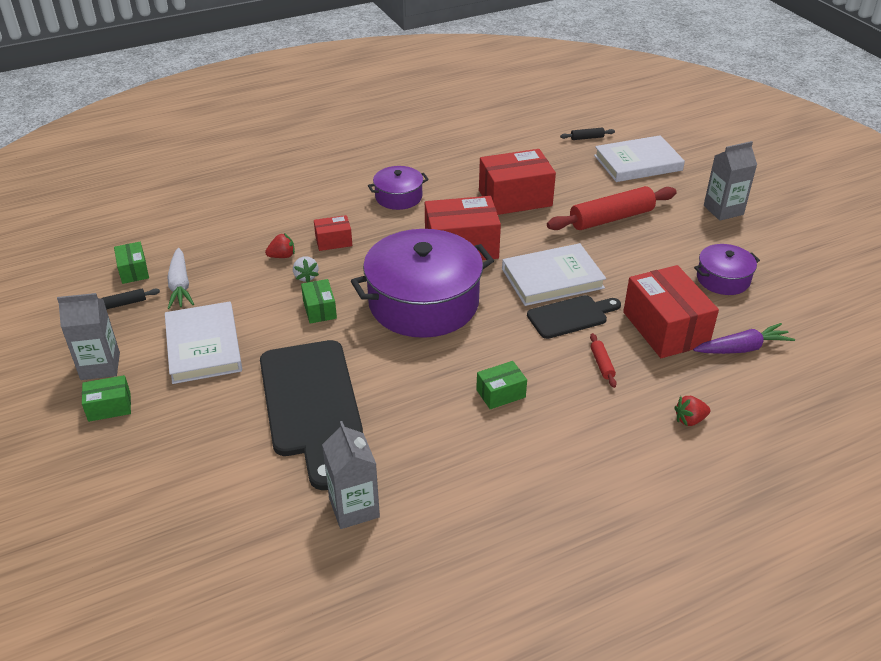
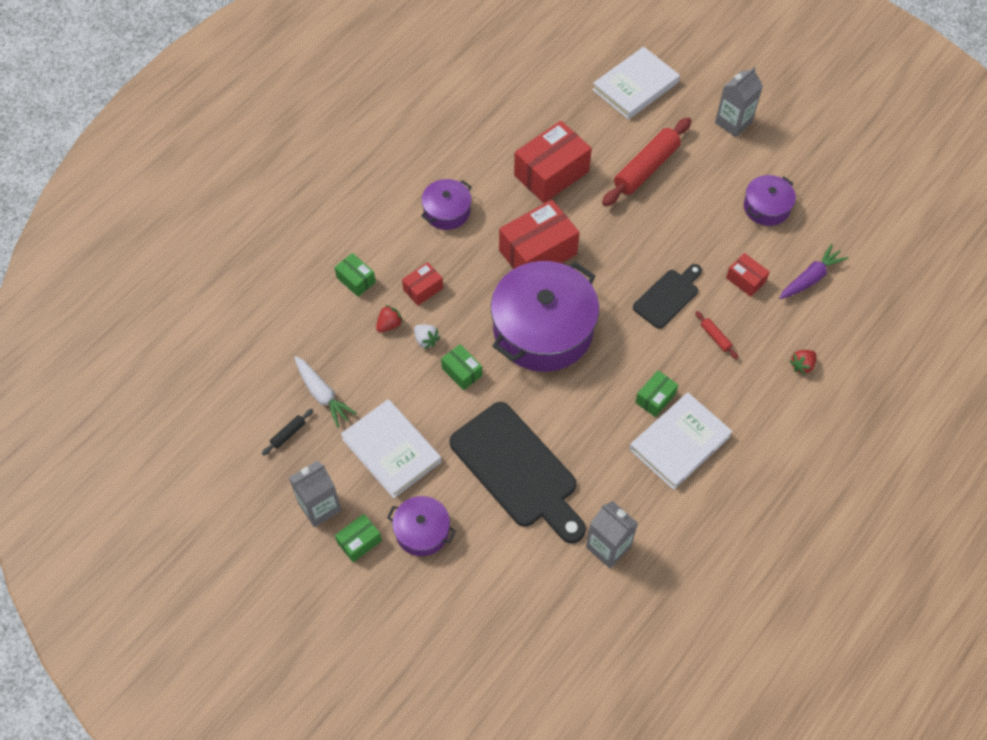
camera: 25 degrees left, 20 degrees up
(133, 271) = (267, 395): green box -> green box (356, 280)
(175, 420) = (422, 531): none -> purple pot
(552, 278) = (633, 260): white book -> white book (679, 443)
(587, 138) = (574, 67): black rolling pin -> none
(665, 328) = (745, 280): red box -> red box, size x0.50

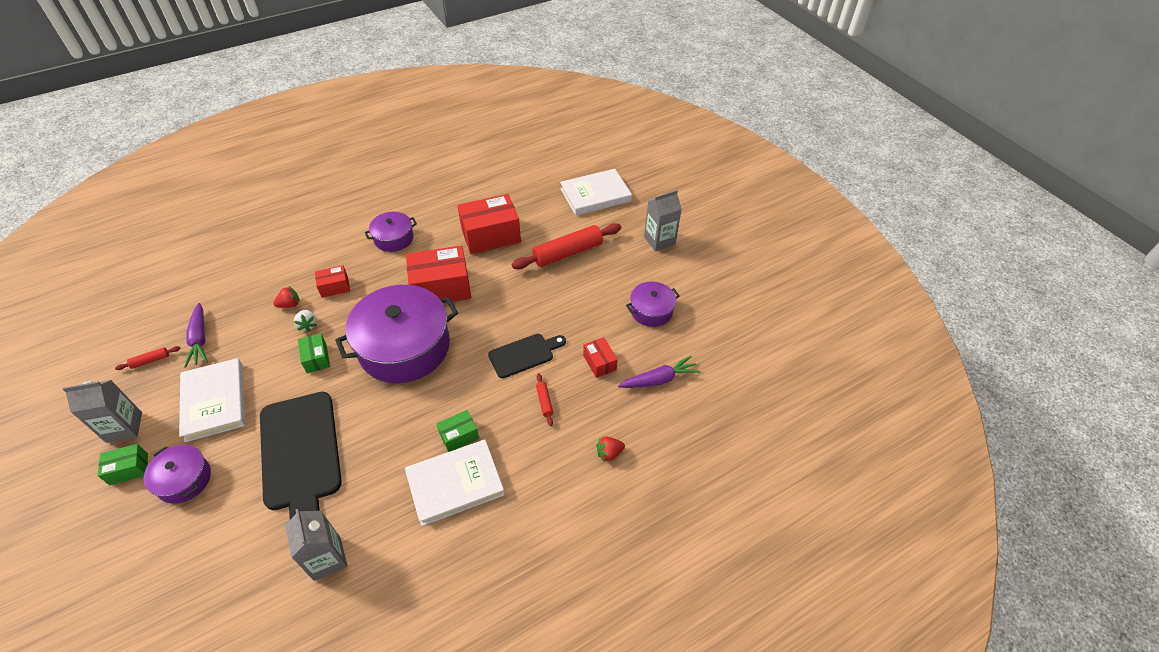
camera: 20 degrees right, 10 degrees down
(288, 434) = (150, 361): black rolling pin -> red rolling pin
(322, 394) = (200, 339): white carrot -> purple carrot
(356, 280) = (291, 265): green box -> none

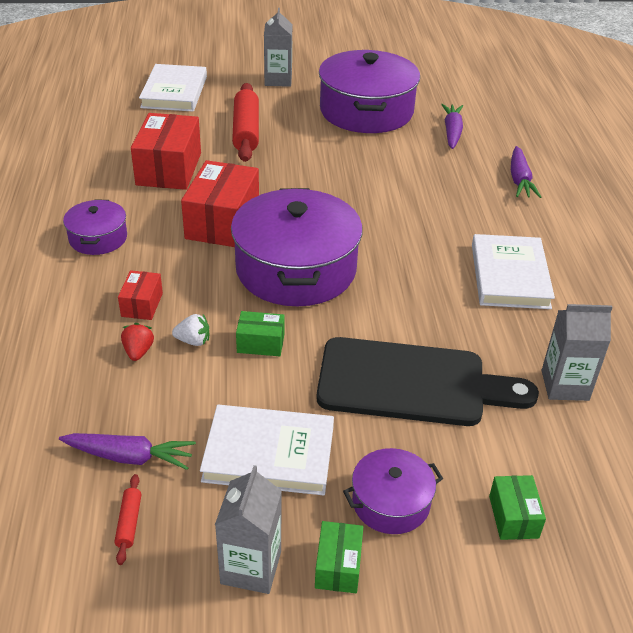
camera: 65 degrees left, 10 degrees down
(459, 436) = (450, 259): green box -> green box (513, 517)
(524, 355) = (369, 193): black cutting board -> none
(544, 401) = (438, 197): red rolling pin -> none
(599, 362) = (410, 155): red box -> none
(609, 453) = (519, 180): red strawberry -> purple carrot
(651, 310) = (366, 111): purple pot -> purple pot, size x2.03

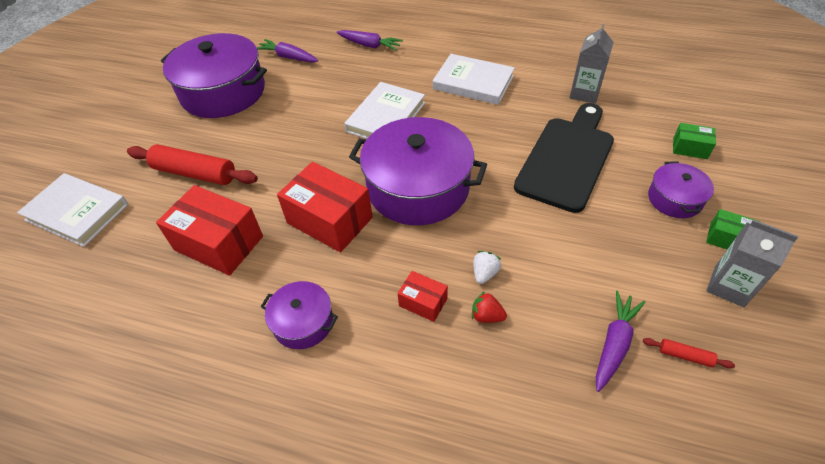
camera: 65 degrees left, 10 degrees up
(260, 343) = (501, 230): green box -> none
(269, 454) = (623, 252): white book -> white book (386, 117)
(278, 80) = (124, 132): grey carton -> none

